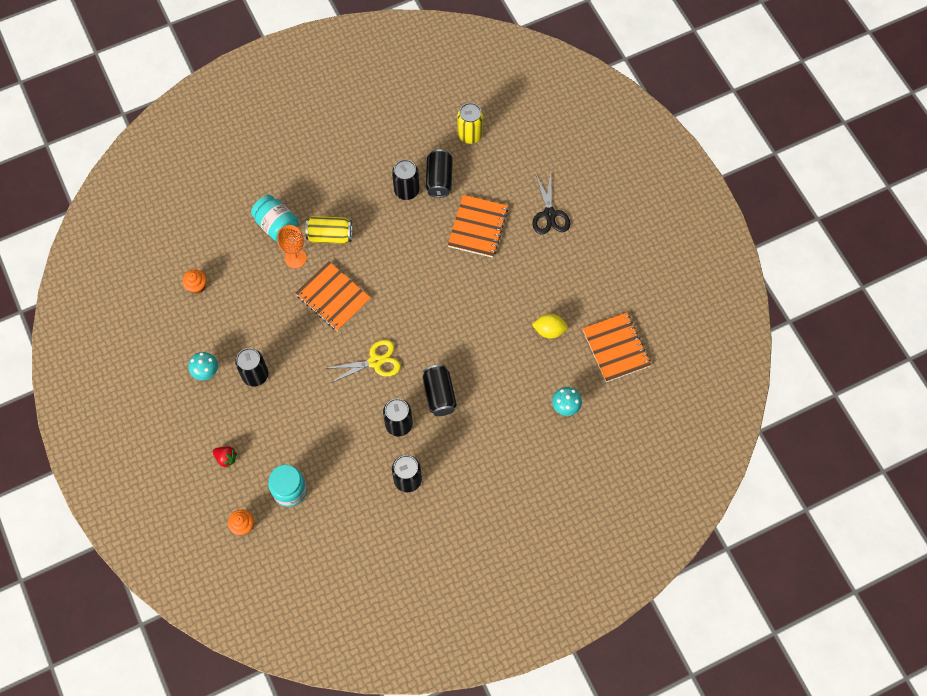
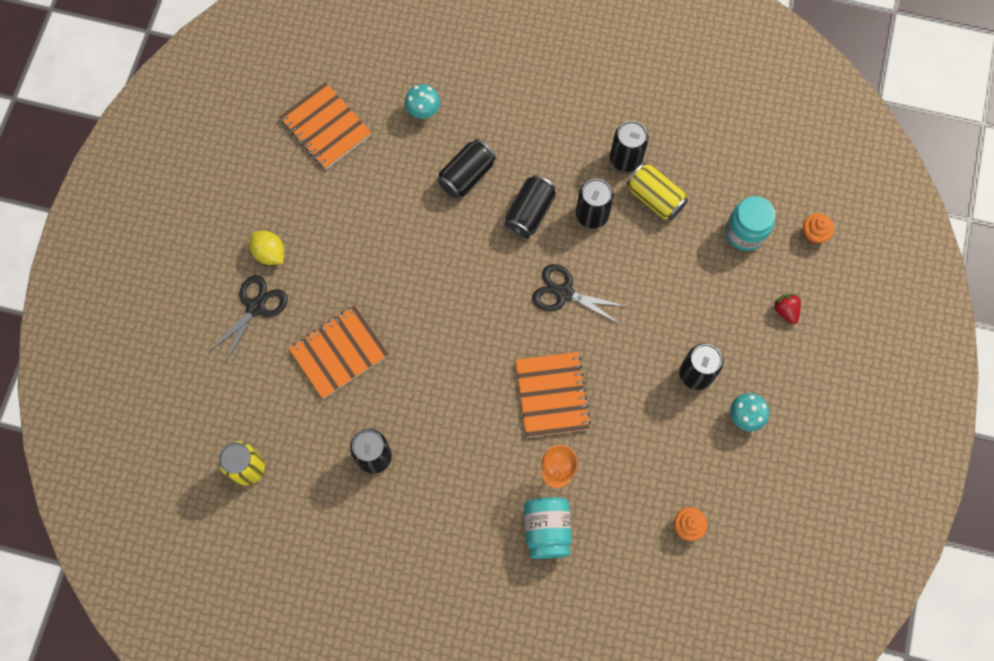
camera: 140 degrees left, 5 degrees up
(330, 235) = (499, 470): yellow can -> yellow can (655, 198)
(375, 361) = (564, 293): yellow scissors -> black scissors
(439, 179) = (329, 441): black can -> black can (466, 175)
(549, 330) = (370, 191): yellow lemon -> yellow lemon (270, 253)
(616, 348) = (326, 127): orange notebook -> orange notebook turned 60 degrees counterclockwise

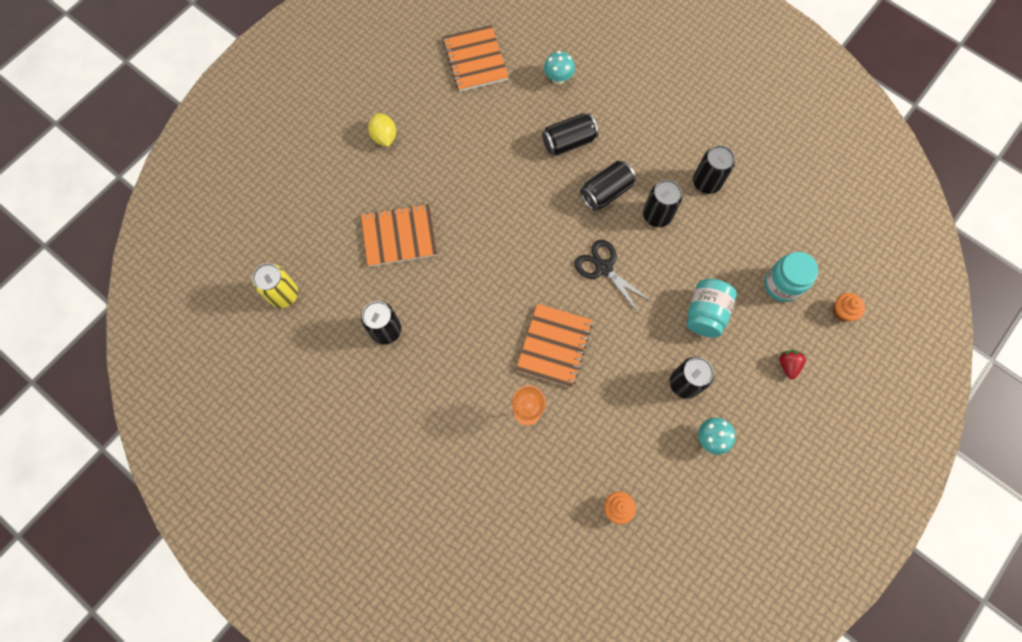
camera: 25 degrees right, 0 degrees up
(255, 307) = (352, 173): black scissors -> none
(547, 530) = (496, 455): turquoise jar -> turquoise jar (705, 313)
(655, 198) = (716, 224): yellow can -> none

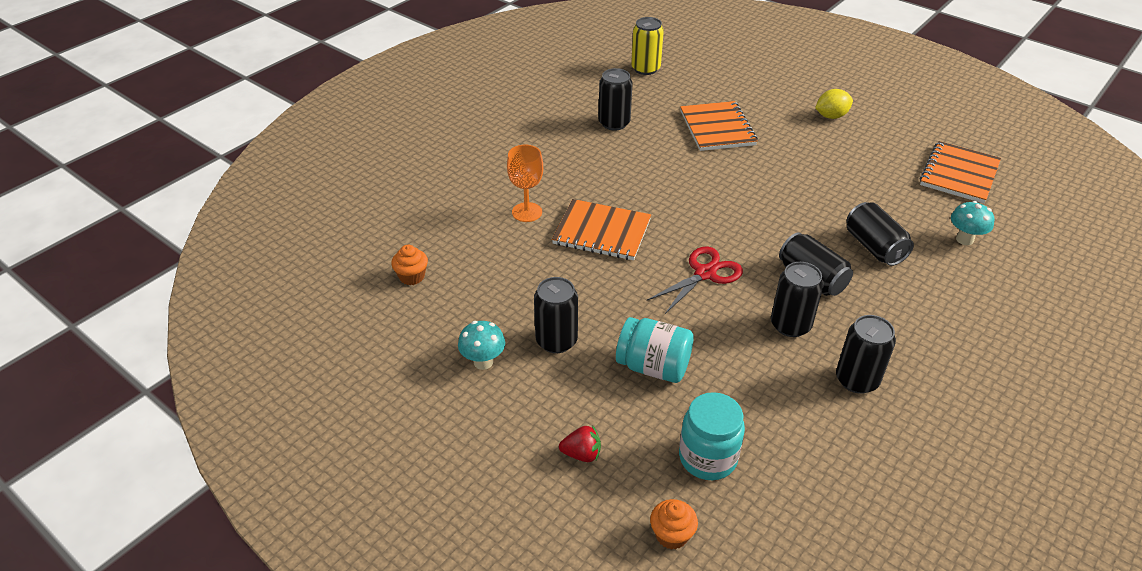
camera: 90 degrees right, 30 degrees down
(475, 60) = (959, 174): orange notebook -> orange notebook turned 45 degrees counterclockwise
(603, 268) = (705, 273): black scissors -> red scissors

